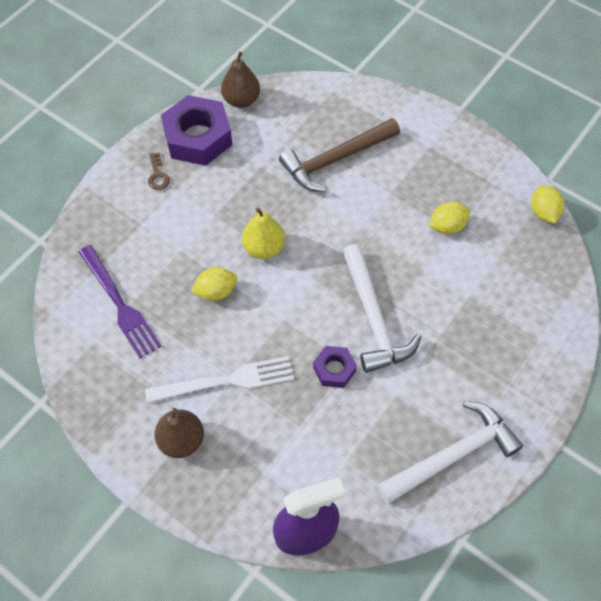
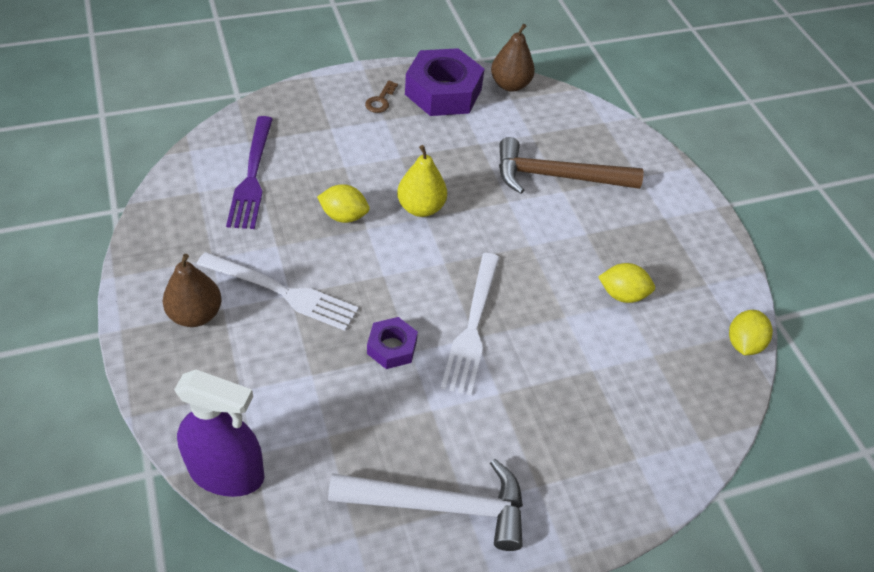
camera: 30 degrees right, 10 degrees down
(373, 318) = (472, 328): white hammer -> white fork

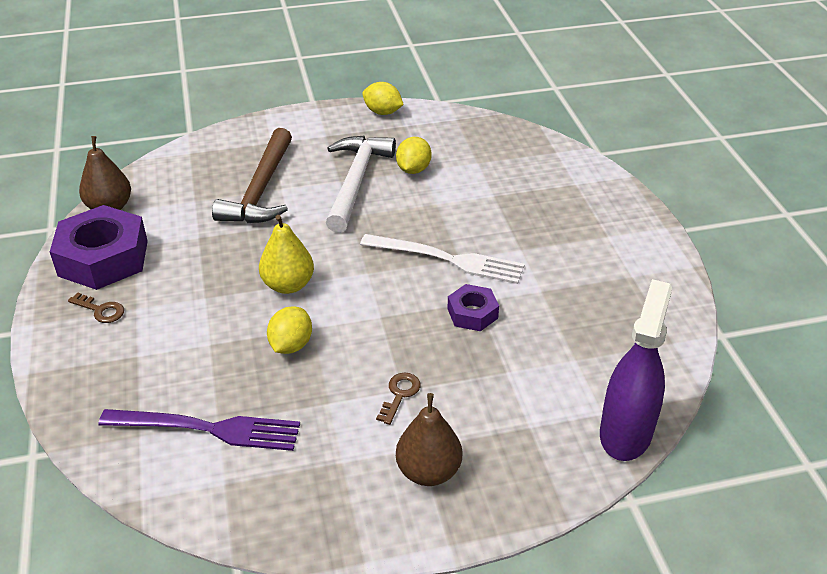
camera: 80 degrees left, 10 degrees down
(284, 292) = (399, 394): white fork -> brown key
(440, 506) = (635, 290): white hammer -> white hammer (356, 181)
(743, 343) = (465, 118): yellow lemon -> yellow lemon (383, 112)

